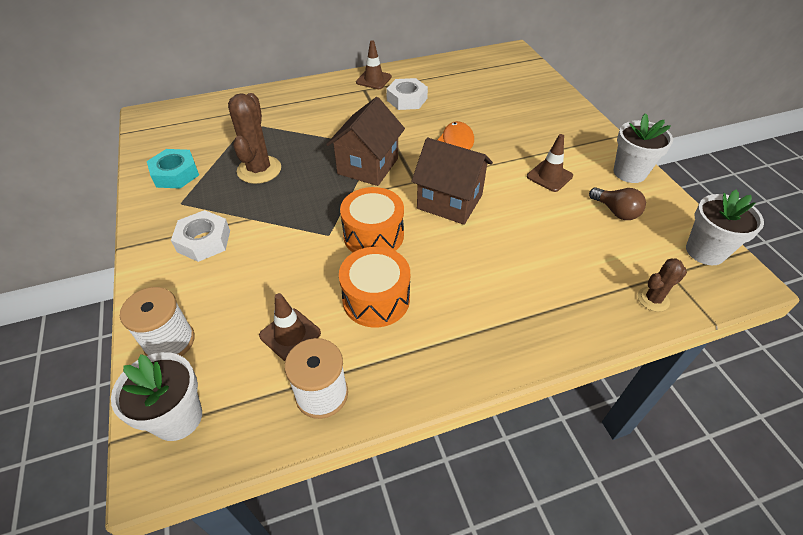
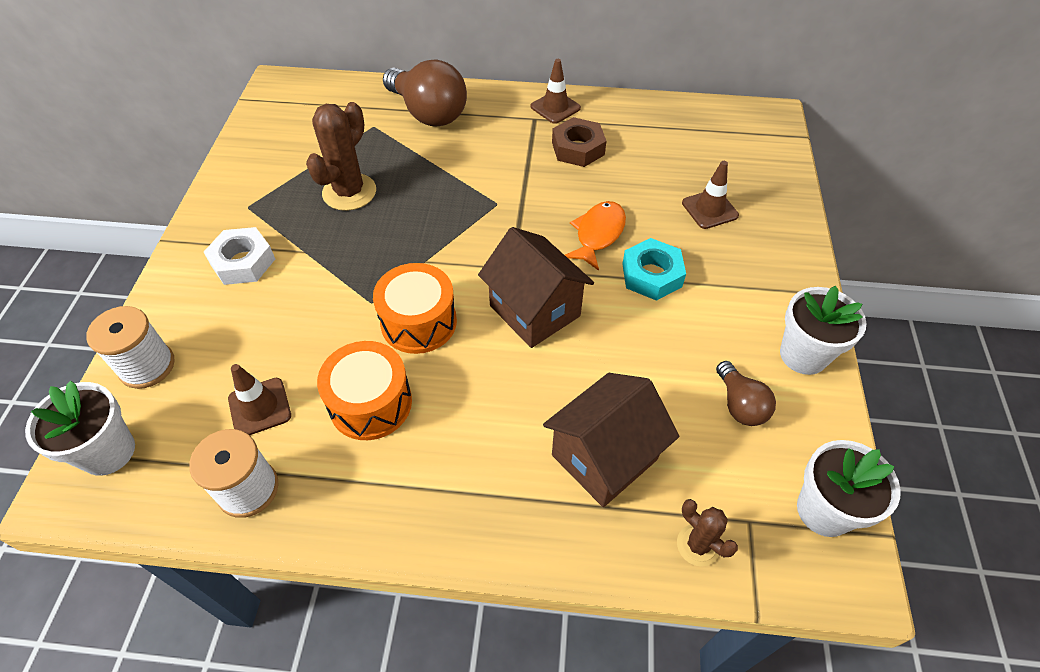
camera: 25 degrees right, 5 degrees up
(175, 174) = (263, 168): turquoise nut -> turquoise nut (652, 275)
(284, 105) = (428, 113): none -> brown light bulb
(368, 166) = (471, 228): brown house -> brown house (604, 457)
(407, 99) = (578, 148): white nut -> brown nut
(549, 176) = (686, 321): brown traffic cone -> brown traffic cone (709, 209)
(653, 299) = (698, 545): brown cactus -> brown cactus turned 45 degrees clockwise

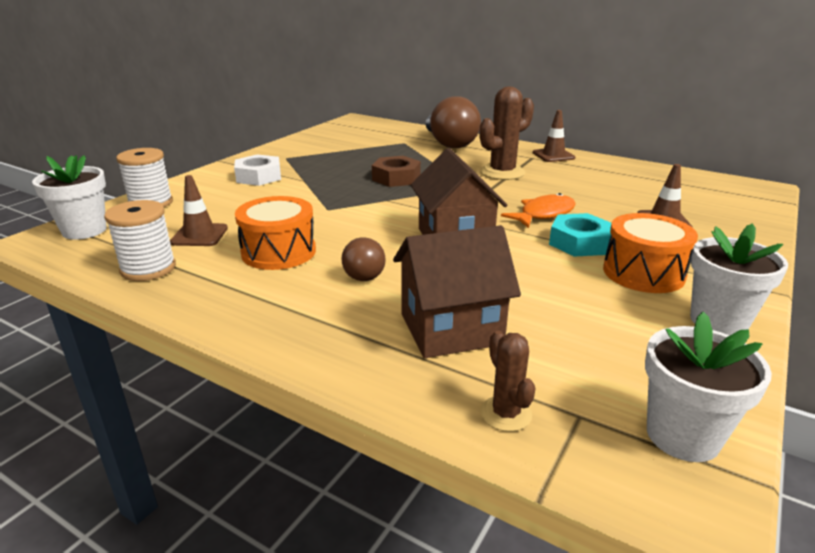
camera: 25 degrees right, 25 degrees down
(349, 192) = (360, 163): brown cactus -> brown cactus (502, 172)
(418, 322) = (354, 224): orange drum -> orange drum (643, 273)
(578, 148) = (558, 174): brown nut -> brown nut (396, 178)
(740, 404) = (621, 334): brown light bulb -> brown light bulb (366, 273)

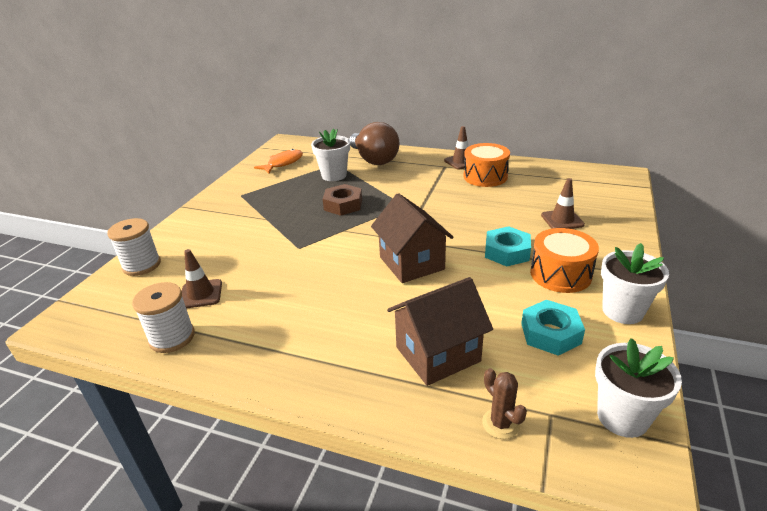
camera: 10 degrees left, 5 degrees up
(84, 230) = (95, 305): white flower pot -> white flower pot (334, 175)
(259, 177) = (225, 220): white nut -> none
(278, 252) = (275, 301): orange drum -> orange drum (485, 176)
(366, 273) = (354, 310): brown light bulb -> none
(502, 172) = (426, 186): brown cactus -> none
(543, 214) = (472, 226): orange fish -> orange fish (283, 163)
(609, 330) = (550, 333): none -> turquoise nut

